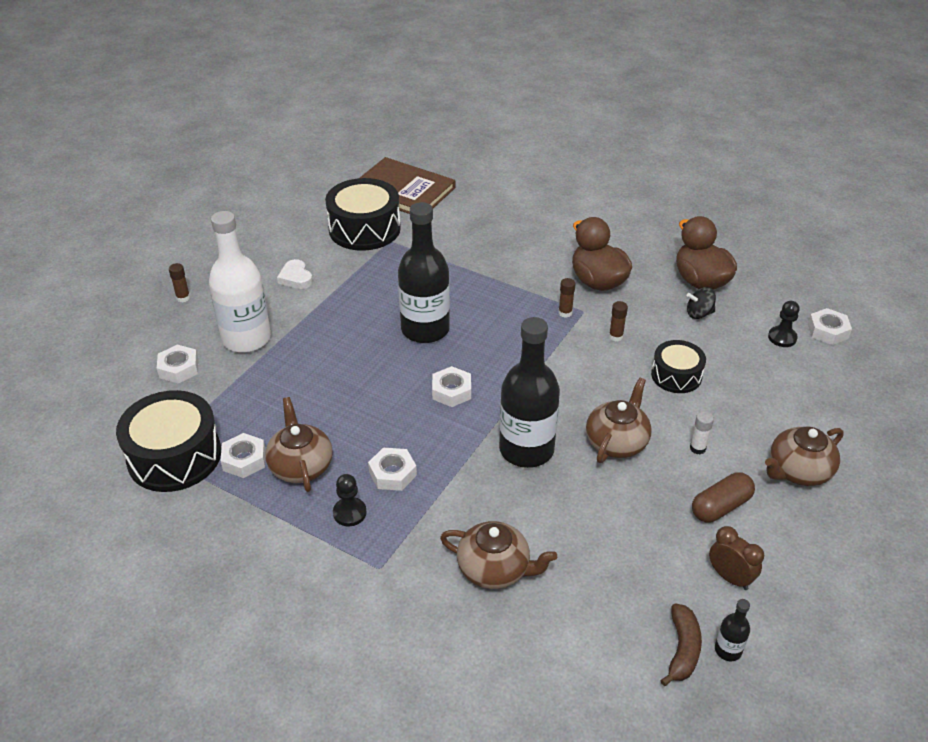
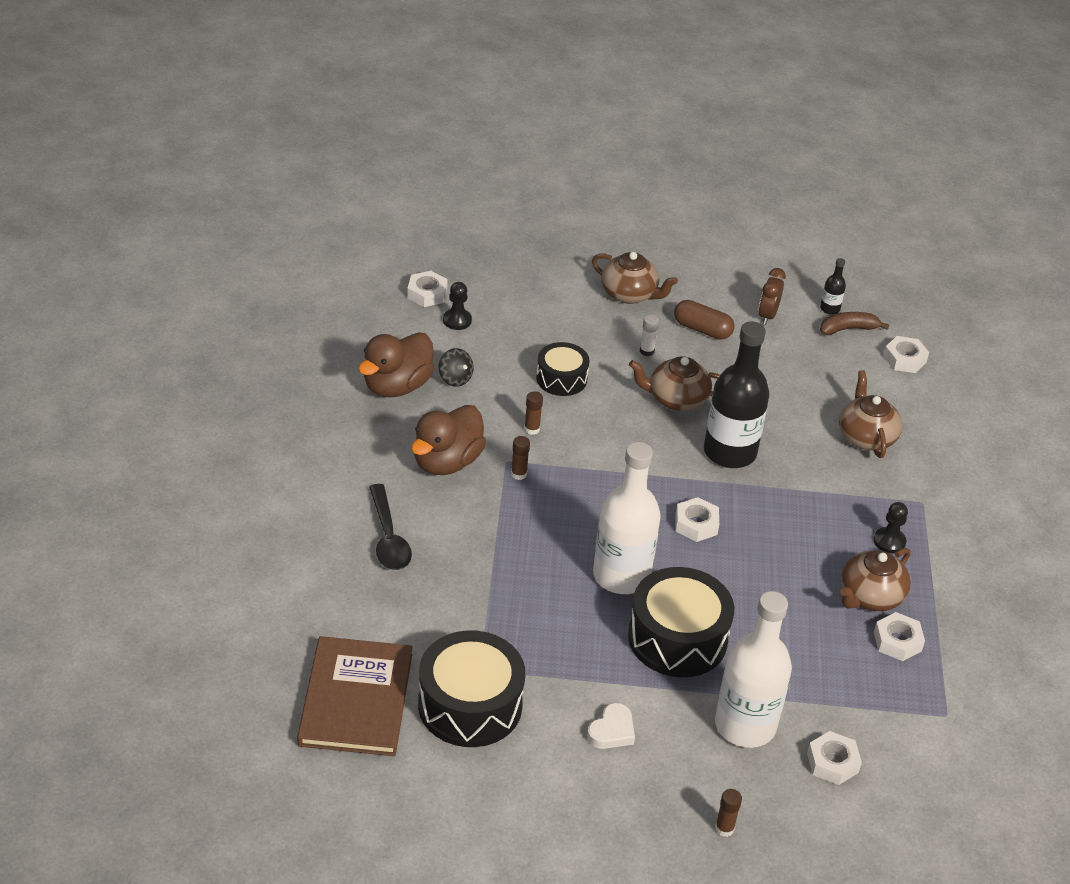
camera: 120 degrees left, 0 degrees up
(174, 456) = (937, 698): black drum -> black drum (677, 638)
(392, 473) = (826, 530): white nut -> white nut (904, 359)
(425, 329) = (621, 575): black bottle -> white bottle
(532, 235) = (388, 538): none -> black spoon

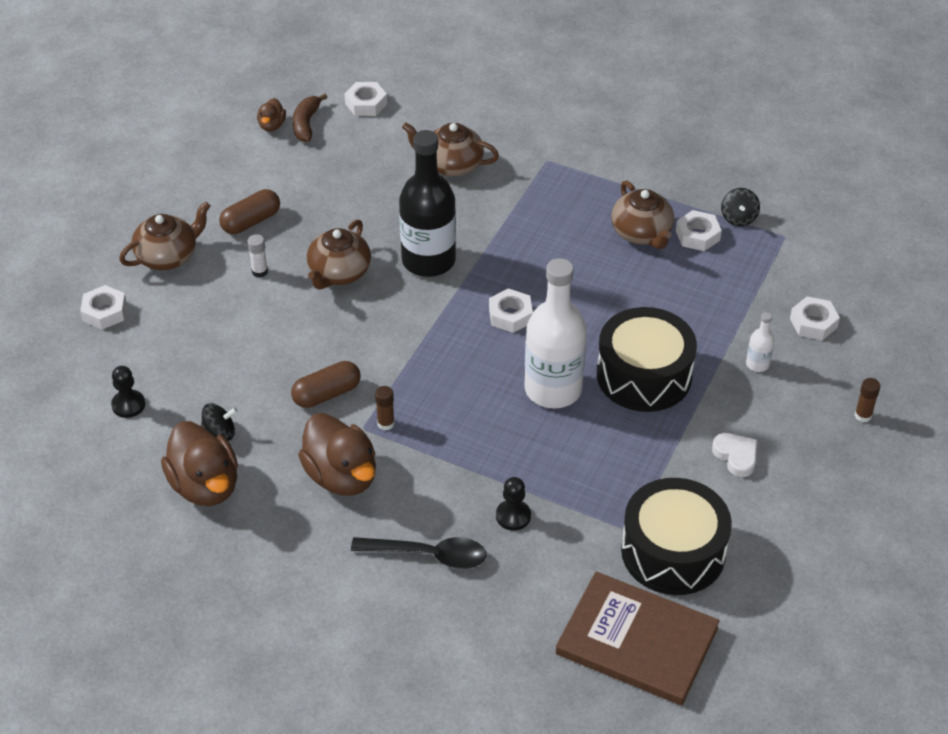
camera: 65 degrees left, 5 degrees up
(427, 294) = (69, 418): white nut -> white nut (104, 312)
(532, 429) = (327, 394): brown glue stick -> brown capsule
(561, 378) = (265, 348): black drum -> none
(745, 725) = (757, 364): white bottle -> white bottle, size x0.42
(767, 316) = (257, 170): brown clock -> none
(830, 309) = (272, 125): black bottle -> brown duck
(889, 541) = (584, 198): black pawn -> black pawn (513, 516)
(947, 670) = (738, 218): none -> black spinning top

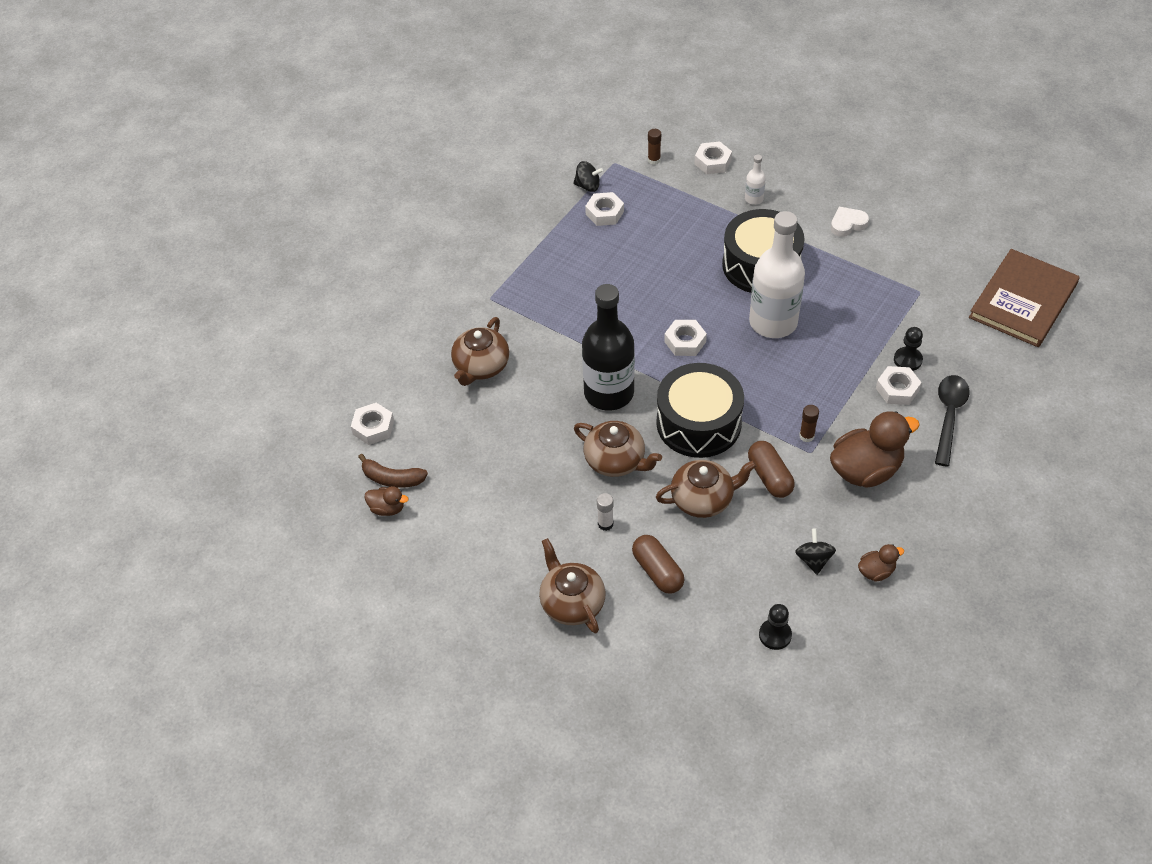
camera: 80 degrees left, 5 degrees up
(104, 312) = (646, 659): white nut -> white nut (897, 389)
(205, 486) = (876, 571): brown duck -> brown duck, size x0.48
(251, 221) = (532, 530): brown capsule -> brown capsule (657, 571)
(642, 233) = (596, 246): brown teapot -> brown teapot (703, 499)
(673, 551) = (940, 271): black drum -> black drum (698, 423)
(863, 416) = (809, 151): brown glue stick -> brown glue stick (654, 160)

